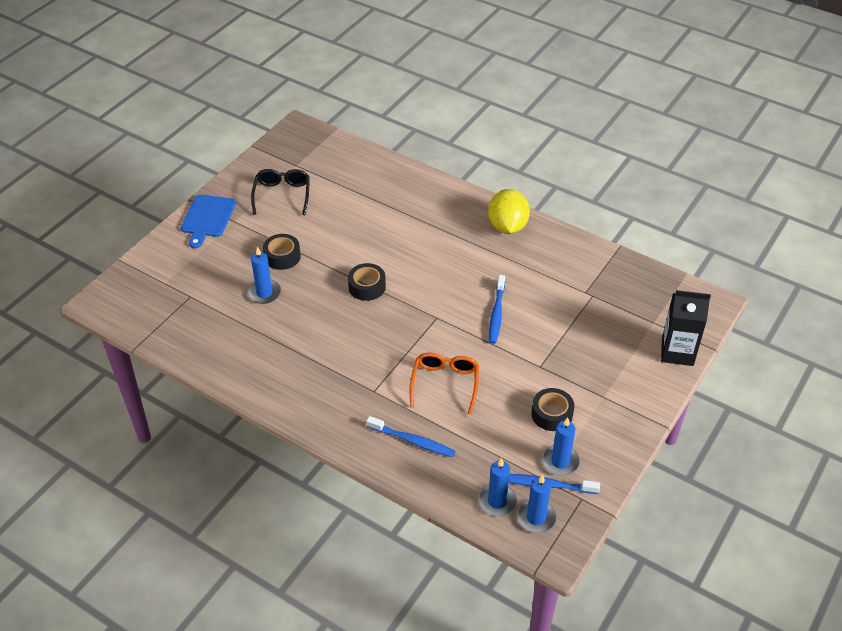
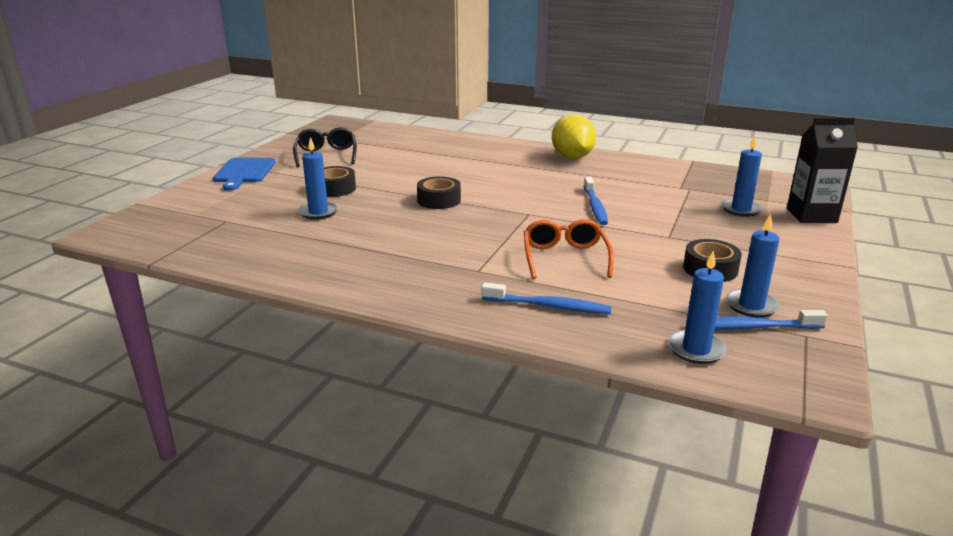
camera: 10 degrees left, 20 degrees down
(536, 518) = (761, 360): blue candle -> blue candle (741, 209)

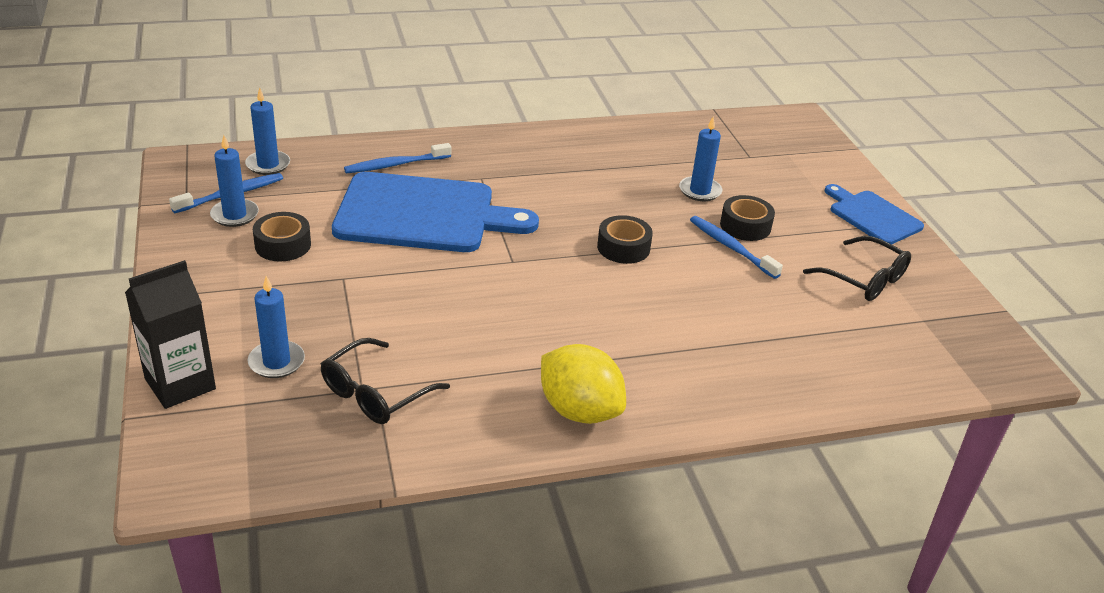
camera: 140 degrees right, 10 degrees up
(565, 257) = (423, 214): orange glasses -> blue cutting board
(595, 206) = (454, 300): blue toothbrush -> blue toothbrush (731, 247)
(682, 185) = (375, 393): none -> black glasses

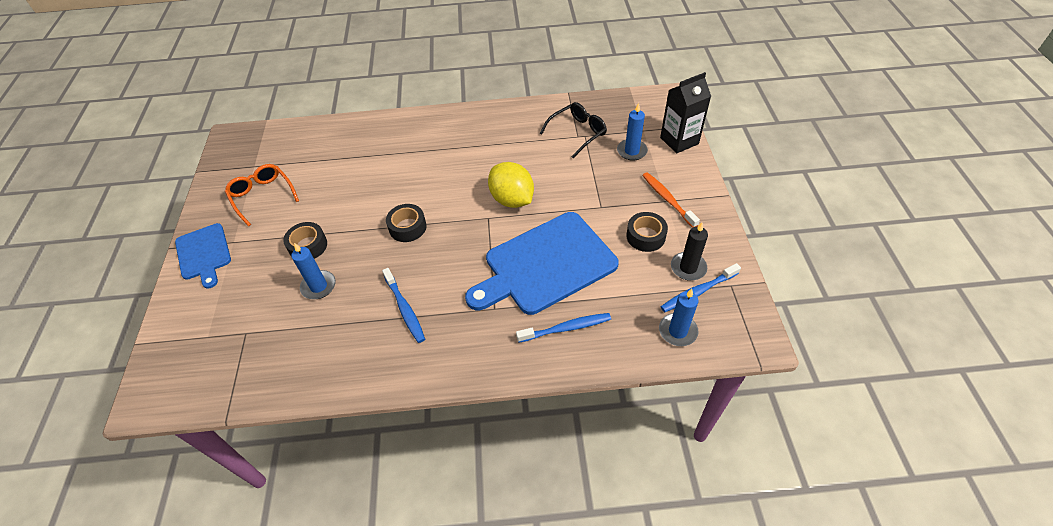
camera: 165 degrees left, 15 degrees up
(235, 215) = (688, 268): blue candle -> black candle
(236, 290) = (667, 199): none -> orange toothbrush
(423, 214) = (545, 265): blue cutting board -> blue cutting board turned 45 degrees counterclockwise
(579, 410) = (476, 122): yellow lemon -> yellow lemon (512, 199)
(731, 247) = (332, 225): blue toothbrush -> blue toothbrush (405, 309)
(864, 279) = (262, 196): black glasses -> orange glasses

